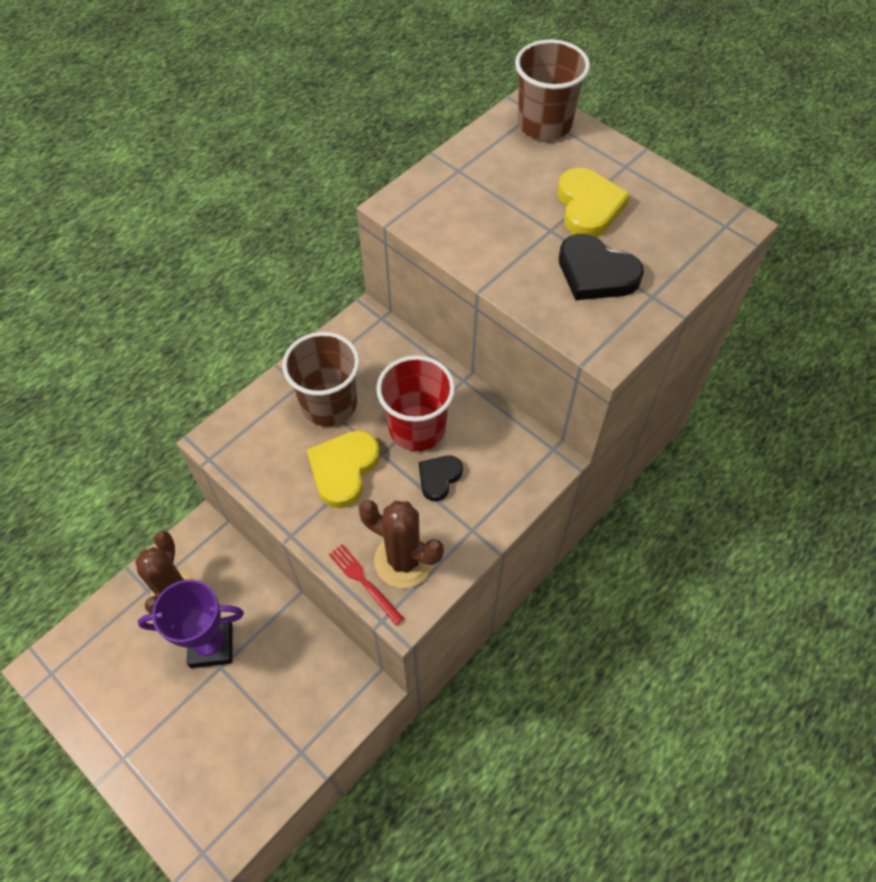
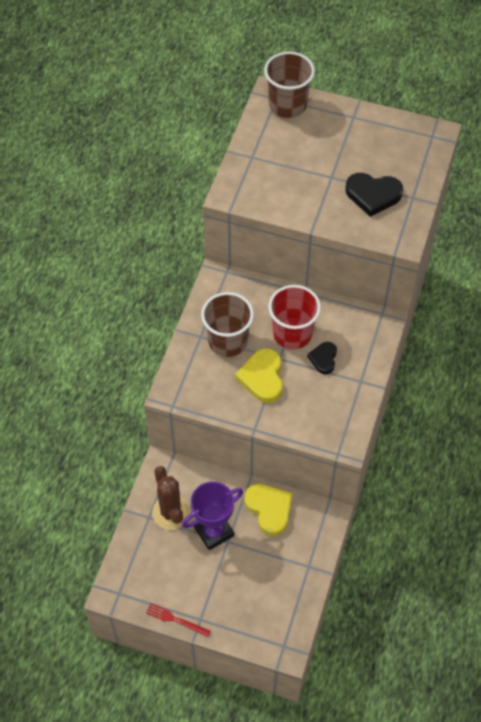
camera: 25 degrees left, 0 degrees up
(364, 582) = (315, 437): red fork -> red fork (176, 620)
(403, 560) = (331, 415): brown cactus -> none
(588, 207) = (345, 153): yellow heart -> yellow heart (269, 509)

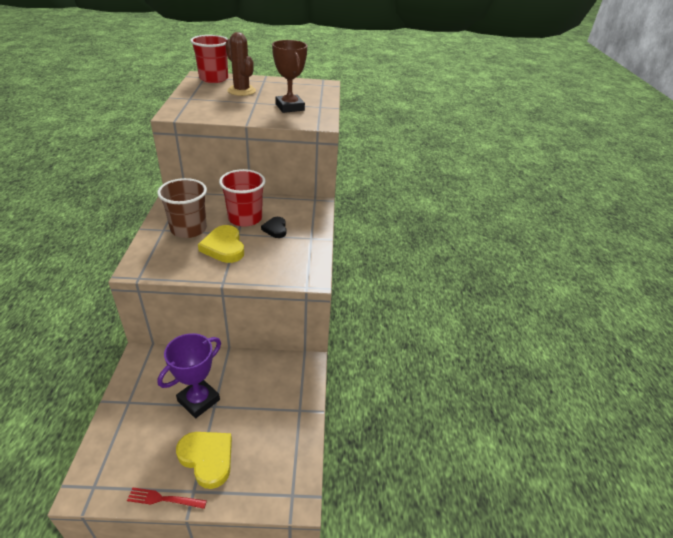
camera: 20 degrees left, 20 degrees down
(171, 512) = (152, 393): brown cactus -> brown cactus (241, 91)
(269, 509) = (251, 370): yellow heart -> yellow heart (207, 458)
(287, 105) = (213, 79): brown cup -> red cup
(373, 195) = (290, 107): black heart -> brown trophy

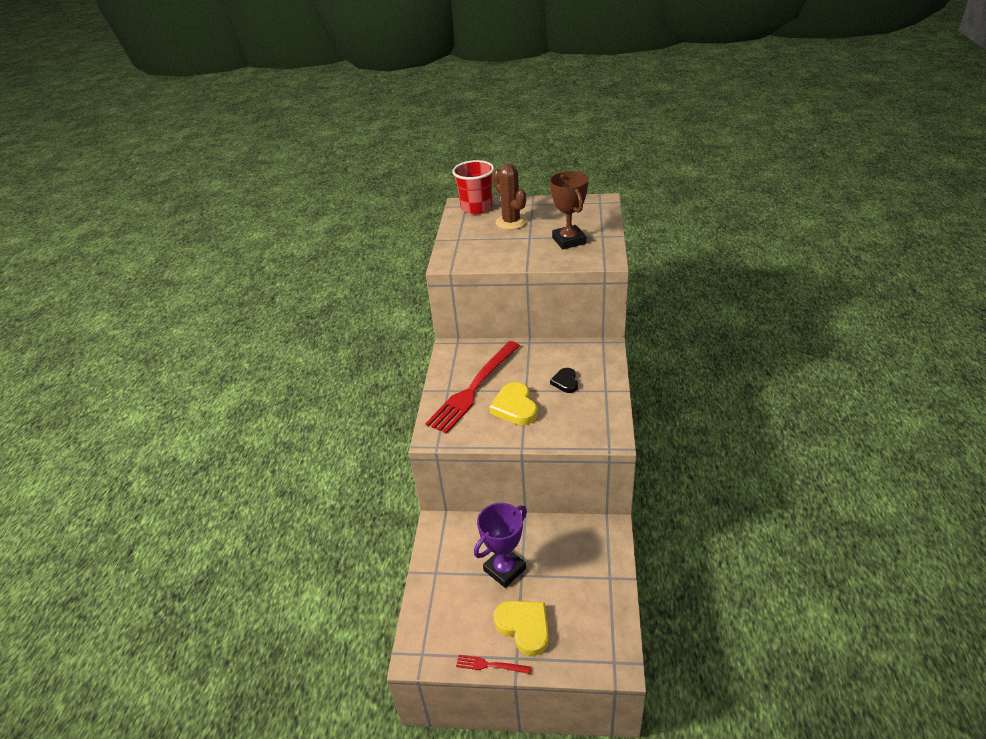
camera: 10 degrees right, 0 degrees up
(188, 229) = (474, 388): brown cup -> red fork
(245, 218) = (530, 371): red cup -> none

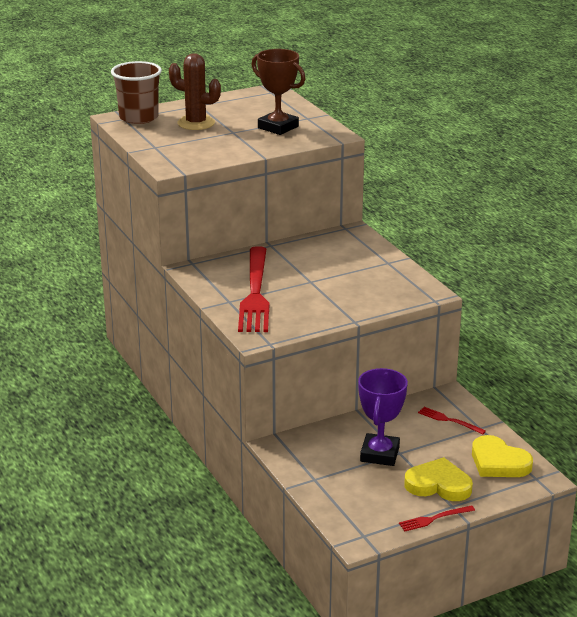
camera: 35 degrees left, 10 degrees down
(476, 207) = (139, 118): red cup -> brown cup
(515, 407) = (314, 296): yellow heart -> yellow heart (498, 462)
(565, 382) = (343, 266): black heart -> none
(589, 557) = (449, 420): none -> red fork

